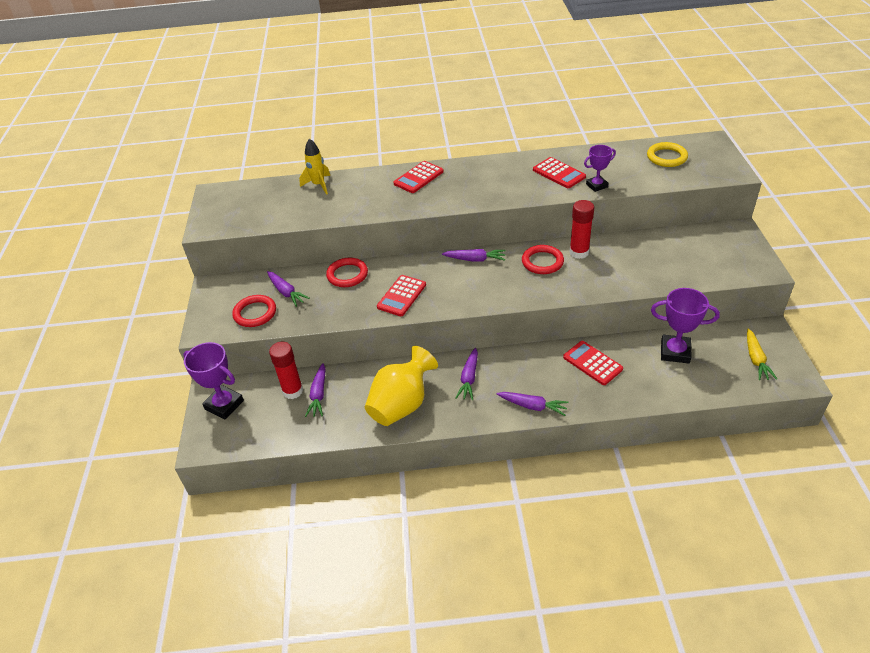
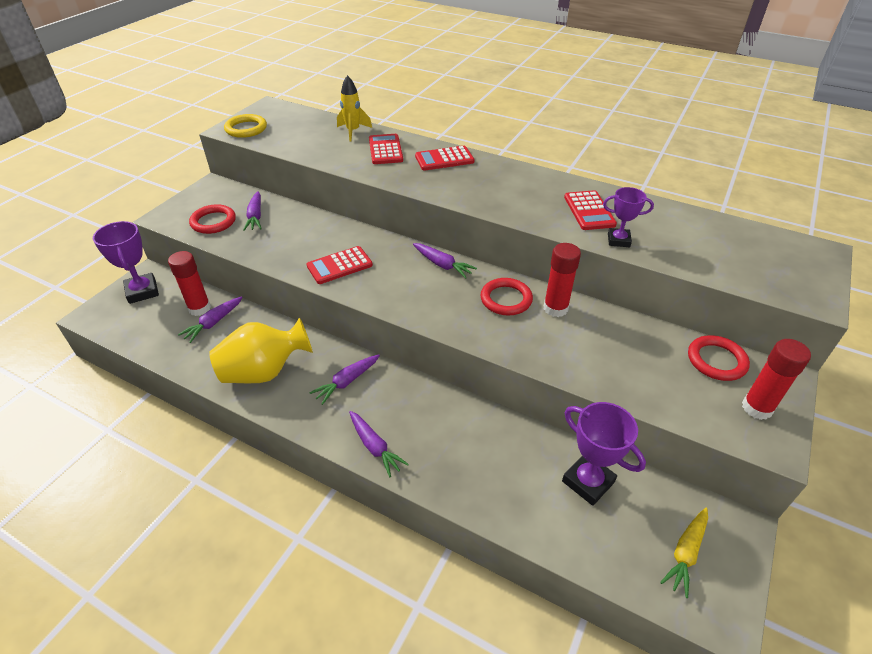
camera: 30 degrees right, 0 degrees up
(347, 275) = (318, 225): red ring -> red ring (716, 360)
(592, 363) = (481, 438): red calculator -> red calculator (385, 150)
(666, 157) = (739, 245): yellow ring -> yellow ring (246, 129)
(740, 254) = (757, 408): none -> red glue stick

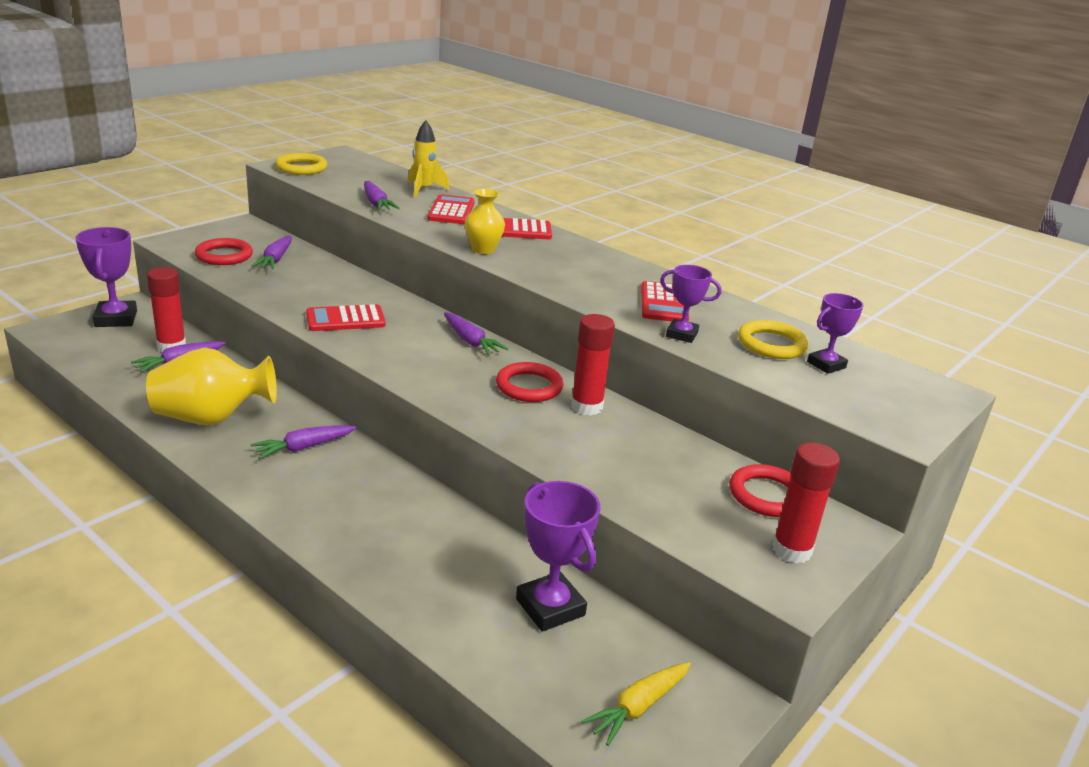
camera: 10 degrees right, 15 degrees down
(375, 447) = (300, 515): purple carrot -> purple carrot (376, 203)
(431, 186) = (483, 249): none -> yellow vase
(684, 234) = (771, 344): none -> yellow ring
(730, 245) = (826, 365): none -> purple trophy

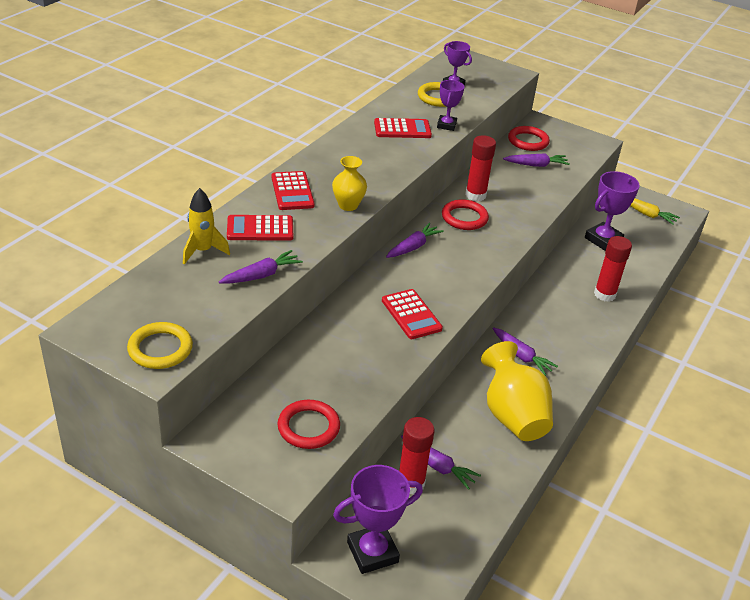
camera: 100 degrees left, 10 degrees up
(275, 259) = (302, 386): purple carrot -> purple carrot (536, 165)
(791, 550) = (569, 139): red glue stick -> red glue stick (604, 294)

